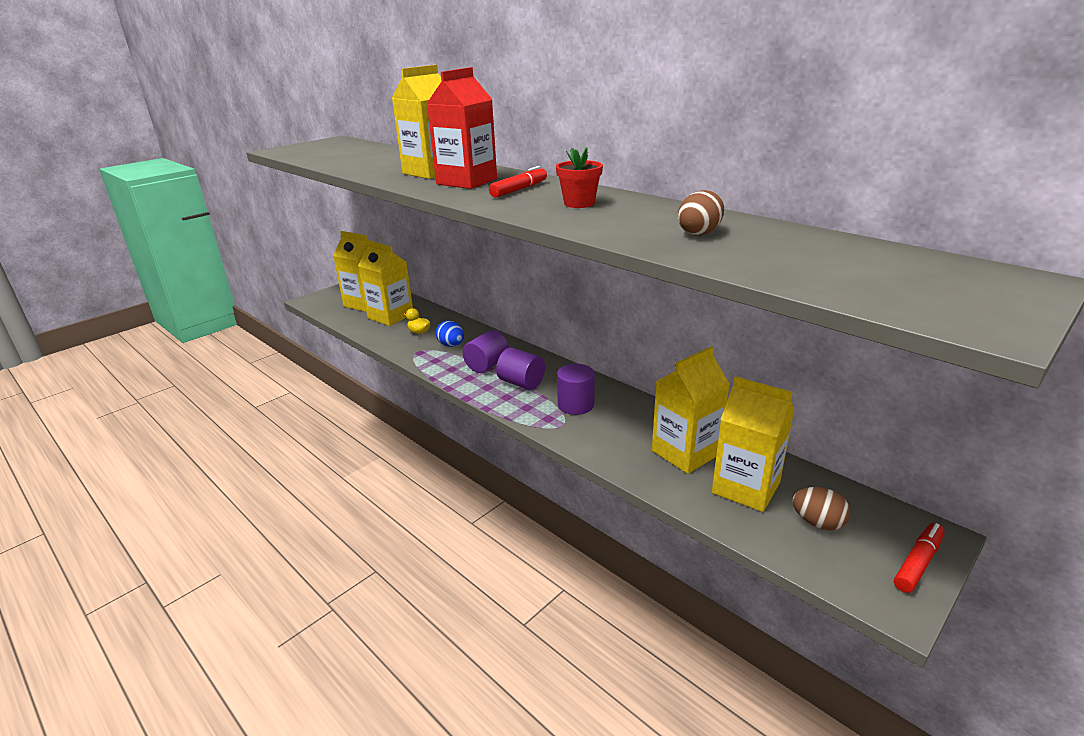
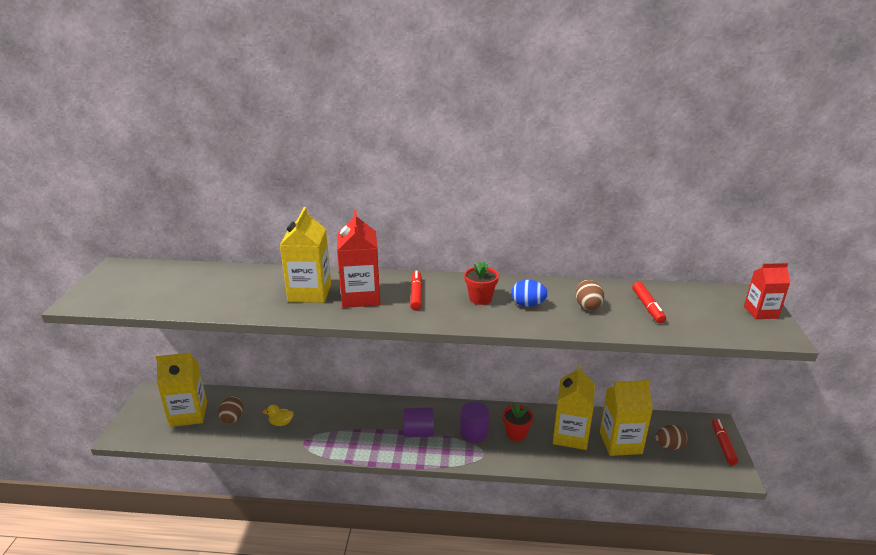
camera: 40 degrees left, 0 degrees up
(390, 316) = (233, 418): yellow carton -> brown egg
(451, 345) = (325, 423): blue egg -> blue egg (528, 304)
(487, 365) = (375, 429): purple cylinder -> none
(621, 424) = (516, 434): none -> red flower pot
(790, 251) = (647, 307): none -> red marker
(1003, 299) = (761, 312): none -> red carton

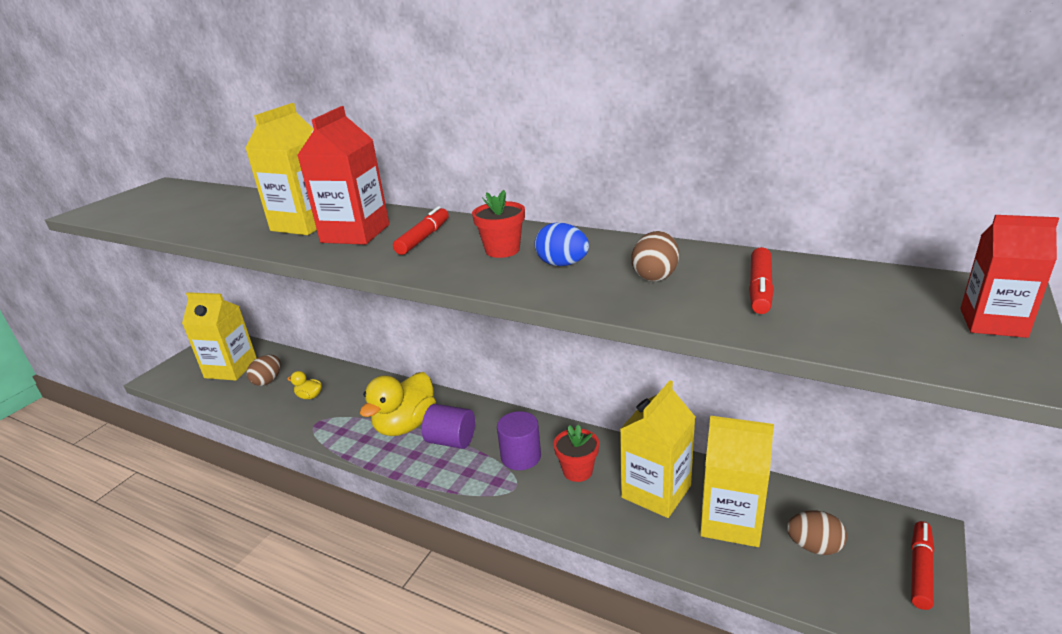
camera: 25 degrees right, 0 degrees up
(376, 429) = (405, 425): none -> yellow duck

